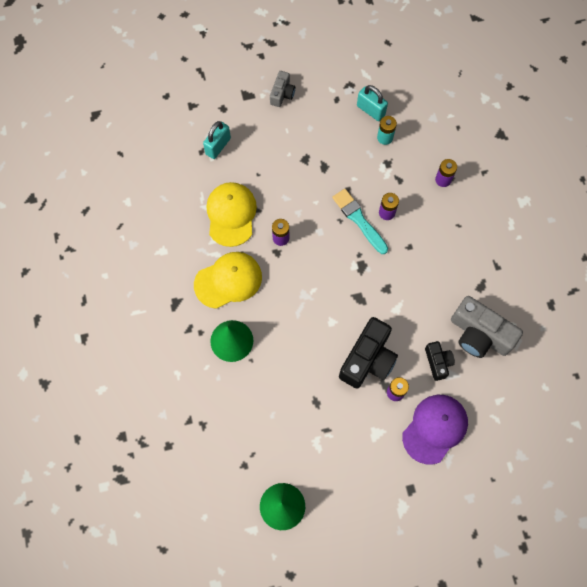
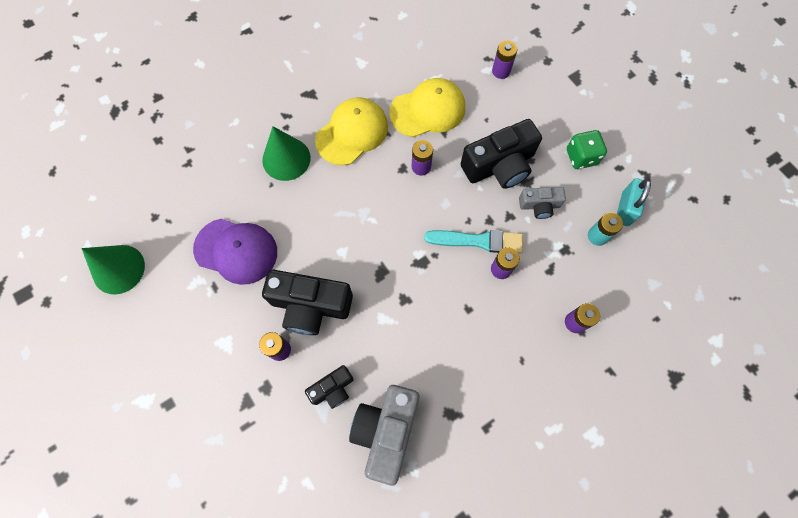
camera: 70 degrees right, 0 degrees up
(218, 146) = (501, 71): turquoise padlock -> purple battery
(228, 280) = (352, 133): yellow cap -> yellow cap turned 90 degrees counterclockwise
(282, 94) = (595, 110): grey camera -> grey camera (539, 205)
(302, 180) = (499, 165): none -> black camera
(318, 121) = (581, 157): none -> green dice
(359, 220) = (478, 241): turquoise brush -> turquoise brush turned 60 degrees clockwise
(435, 428) = (248, 411): purple cap -> purple cap (236, 251)

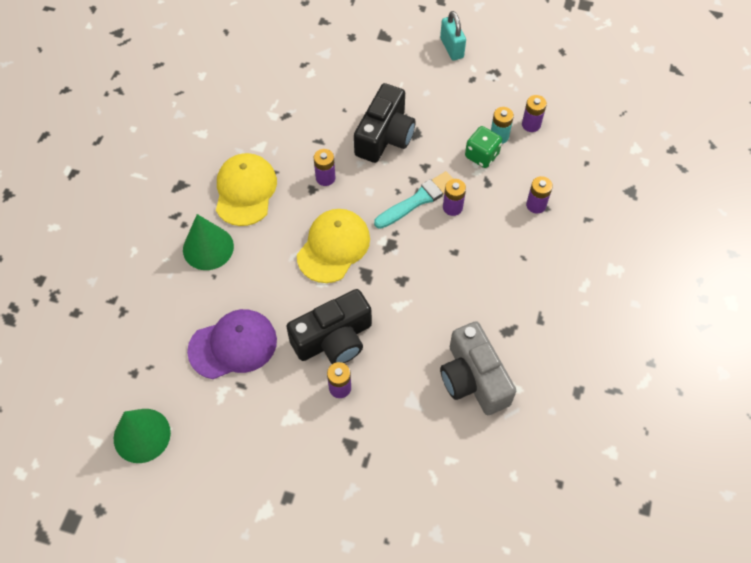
camera: 40 degrees left, 10 degrees down
(333, 389) = (407, 382): black camera -> none
(428, 110) = (291, 133): yellow cap -> yellow cap (333, 247)
(501, 71) = (322, 67): purple battery -> purple battery (531, 124)
(539, 205) = (440, 144): grey camera -> none
(581, 157) = (439, 90): green dice -> green dice (482, 155)
(625, 209) = (501, 105): turquoise padlock -> turquoise padlock (451, 48)

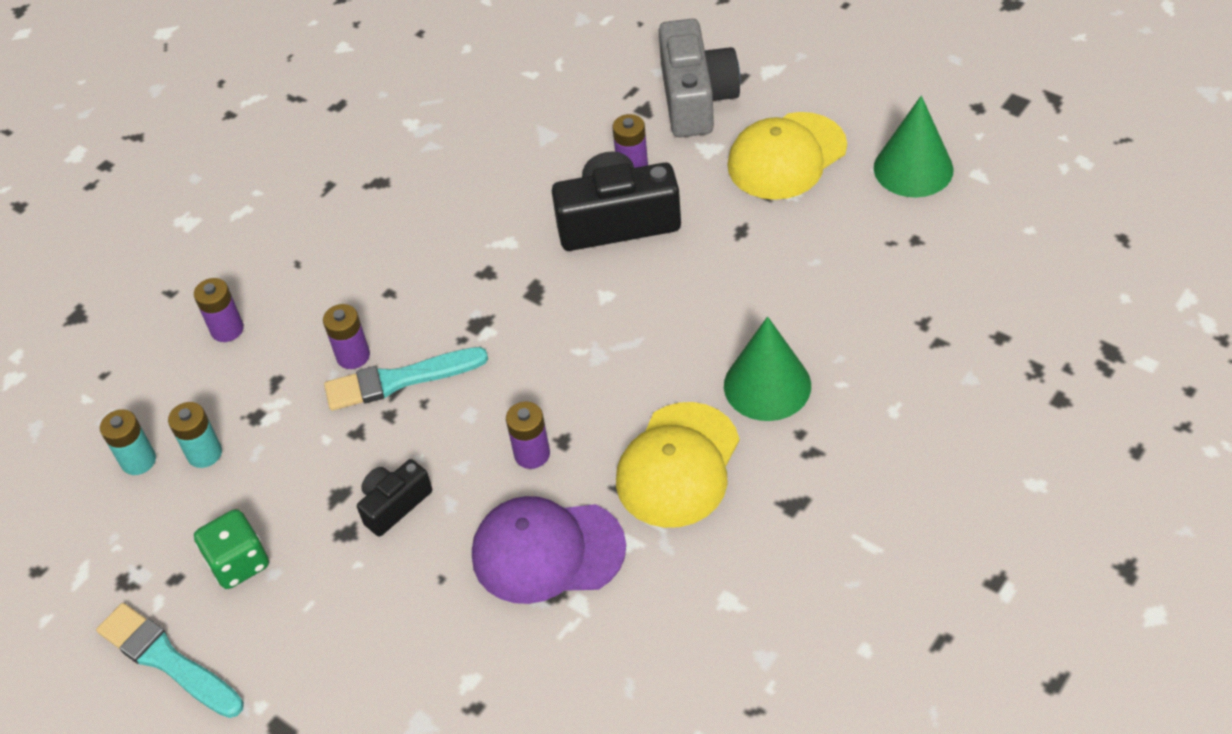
camera: 155 degrees left, 10 degrees down
(233, 345) = (763, 243): purple cap -> purple cap (547, 551)
(333, 247) = (566, 340): yellow cap -> yellow cap (786, 156)
(385, 136) = (394, 504): black camera -> black camera, size x0.54
(451, 48) = (167, 660): turquoise padlock -> turquoise brush
(473, 379) = (456, 142): grey camera -> grey camera (696, 98)
(482, 155) = (255, 427): green dice -> green dice (239, 563)
(531, 124) = (138, 461): purple battery -> turquoise battery

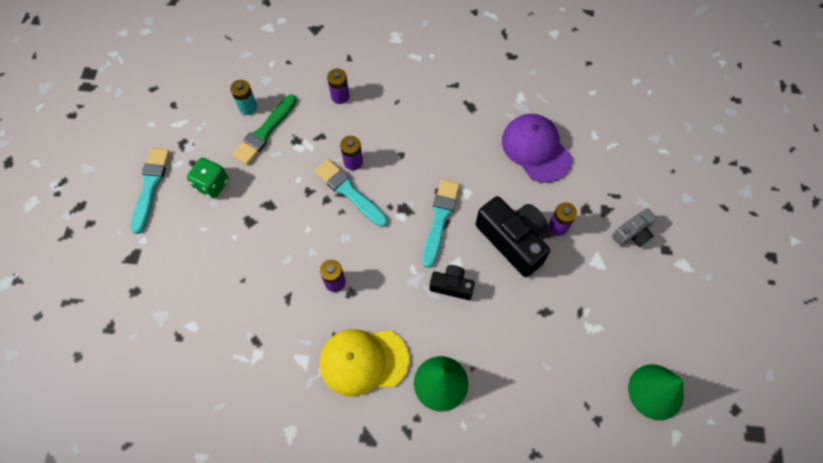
camera: 55 degrees right, 15 degrees up
(204, 453) = (265, 132): turquoise battery -> green brush
(394, 504) = (275, 233): black camera -> black camera (451, 286)
(526, 288) = (440, 219): none -> turquoise brush
(547, 551) = (280, 322): purple cap -> purple cap (536, 149)
(696, 98) = (632, 234): grey camera -> grey camera, size x0.54
(786, 156) = (618, 309): yellow cap -> none

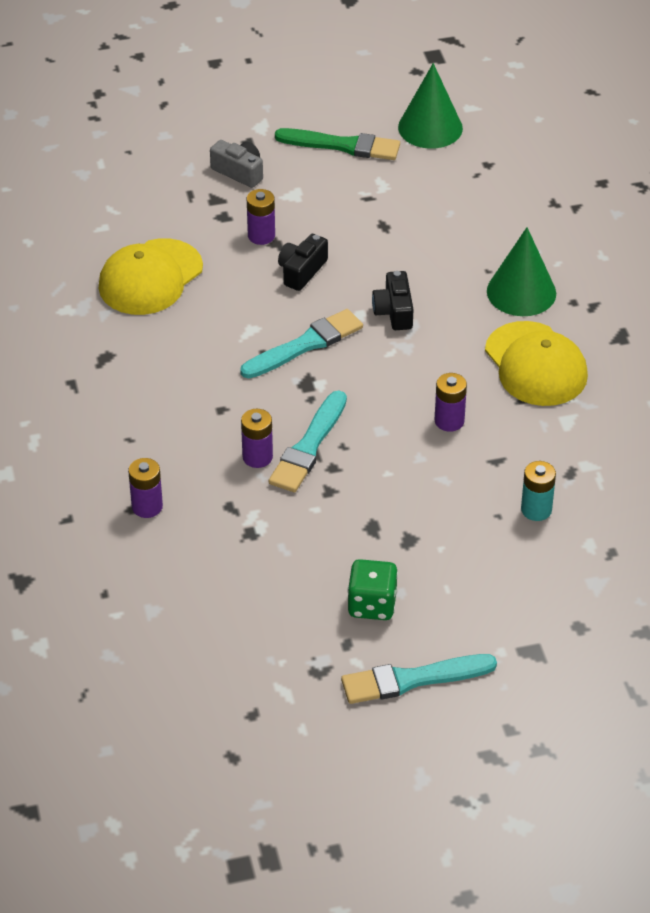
camera: 110 degrees left, 20 degrees down
(248, 107) = (215, 613): turquoise battery -> turquoise battery (536, 510)
(265, 132) = (252, 575): green brush -> green brush (343, 145)
(440, 219) = (305, 345): turquoise brush -> turquoise brush turned 150 degrees clockwise
(513, 240) = (301, 271): black camera -> black camera, size x0.54
(536, 149) = (150, 277): purple cap -> yellow cap

